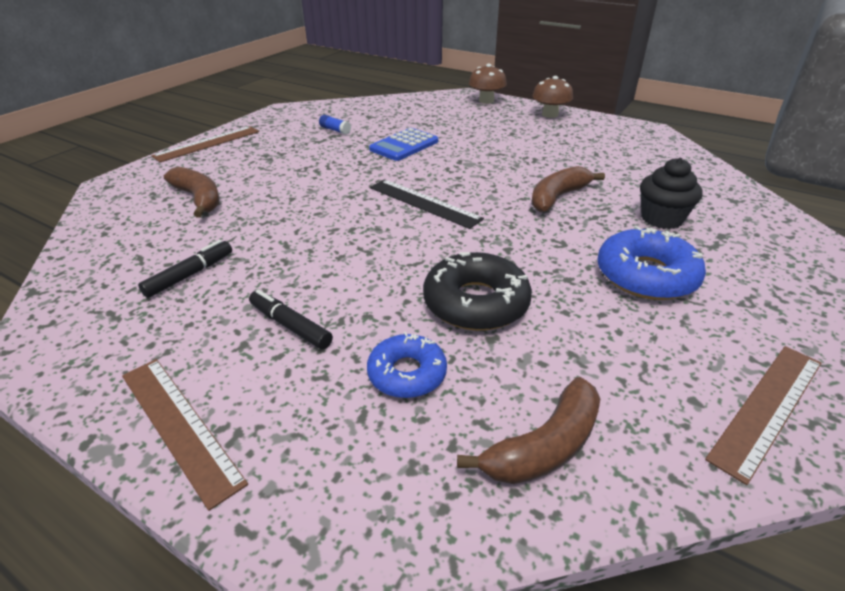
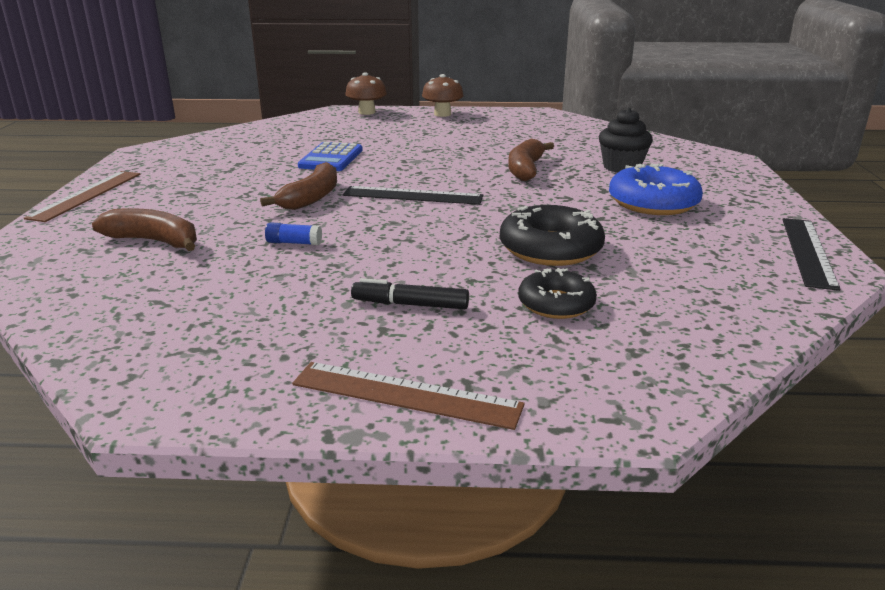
camera: 30 degrees left, 10 degrees down
(190, 275) = (245, 298): black marker -> none
(335, 130) = (235, 159): blue glue stick -> blue glue stick (294, 243)
(407, 373) = (556, 304): blue donut -> black donut
(545, 446) = (706, 311): brown banana -> brown banana (311, 197)
(767, 408) = (808, 251): brown ruler -> black ruler

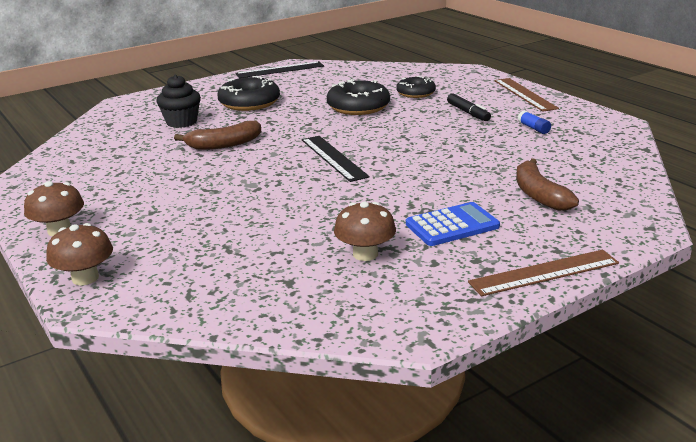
camera: 125 degrees left, 0 degrees up
(237, 162) = (365, 254): none -> brown mushroom
(294, 243) = (462, 158): blue glue stick -> blue glue stick (533, 128)
(311, 197) = (390, 185): brown banana -> none
(331, 158) = (292, 218): blue calculator -> blue calculator (452, 225)
(653, 203) = (249, 102): blue donut -> black donut

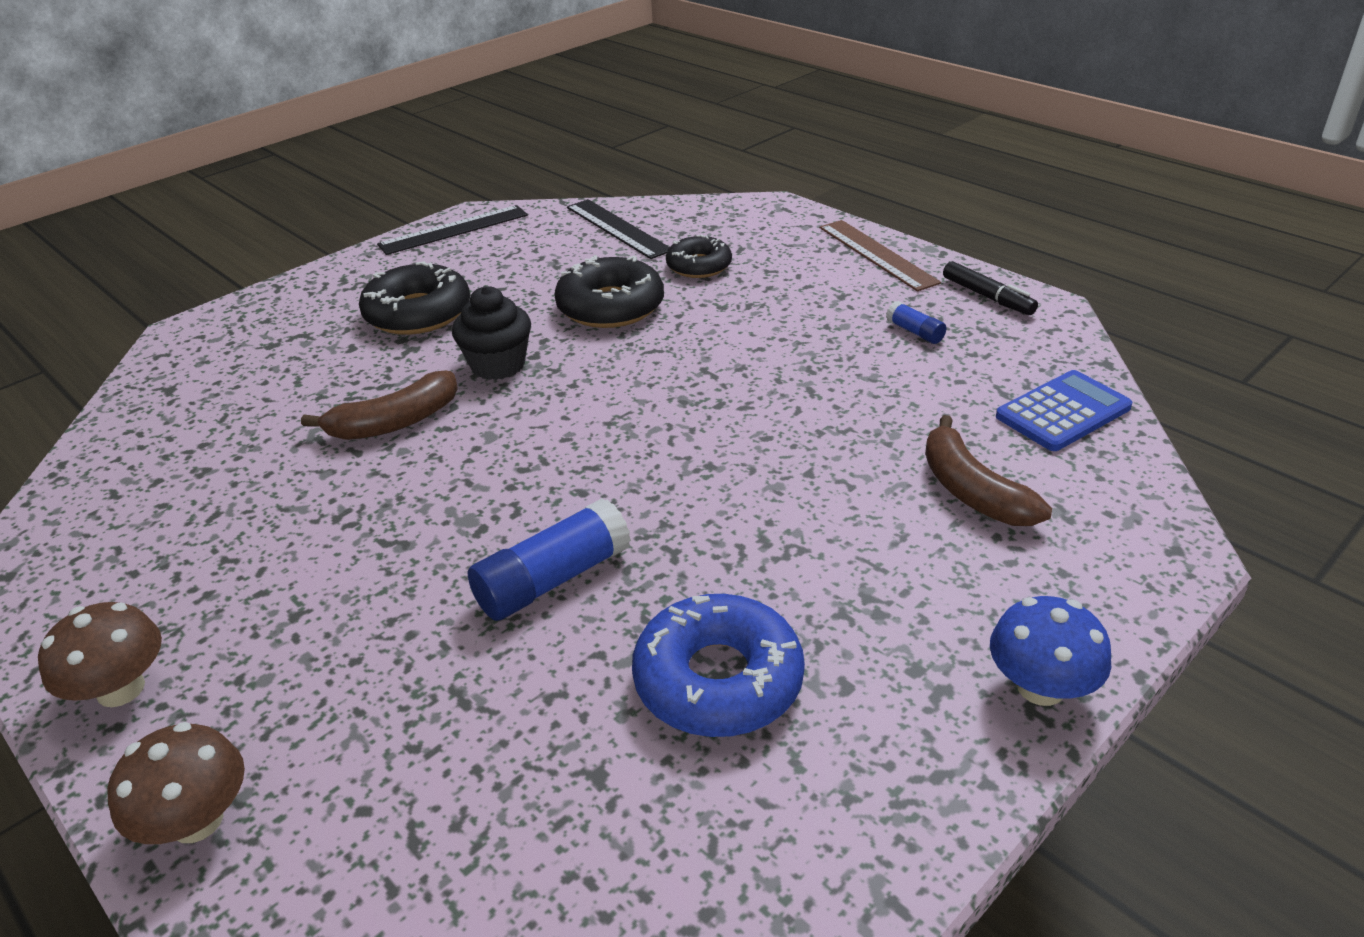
camera: 10 degrees left, 10 degrees up
(181, 122) = (305, 372): black cupcake -> black cupcake (498, 365)
(289, 210) = (553, 580): none -> blue glue stick
(333, 158) = (599, 436): black ruler -> black ruler (618, 228)
(365, 254) = (718, 680): brown mushroom -> blue donut
(452, 225) = (849, 585): blue calculator -> blue calculator (1063, 412)
(468, 113) = (798, 305): black marker -> black marker (987, 297)
(544, 273) = (1040, 687): brown ruler -> blue mushroom

